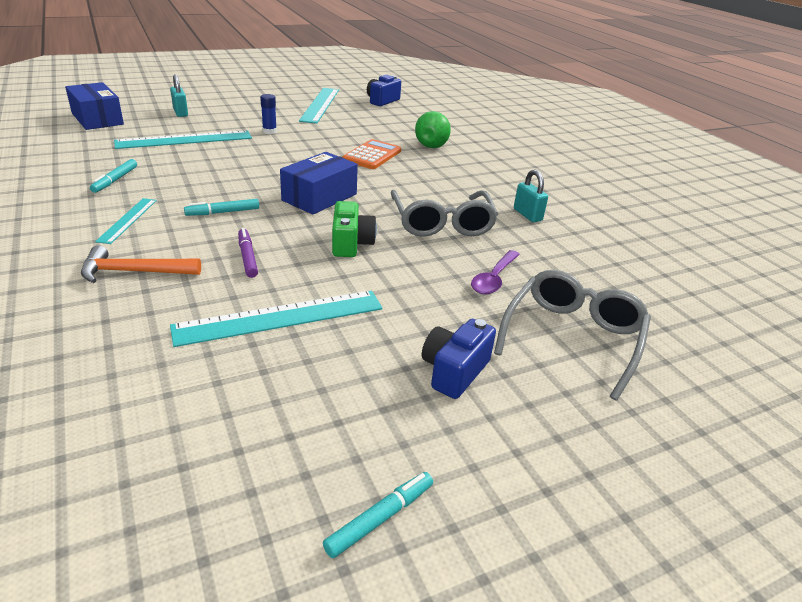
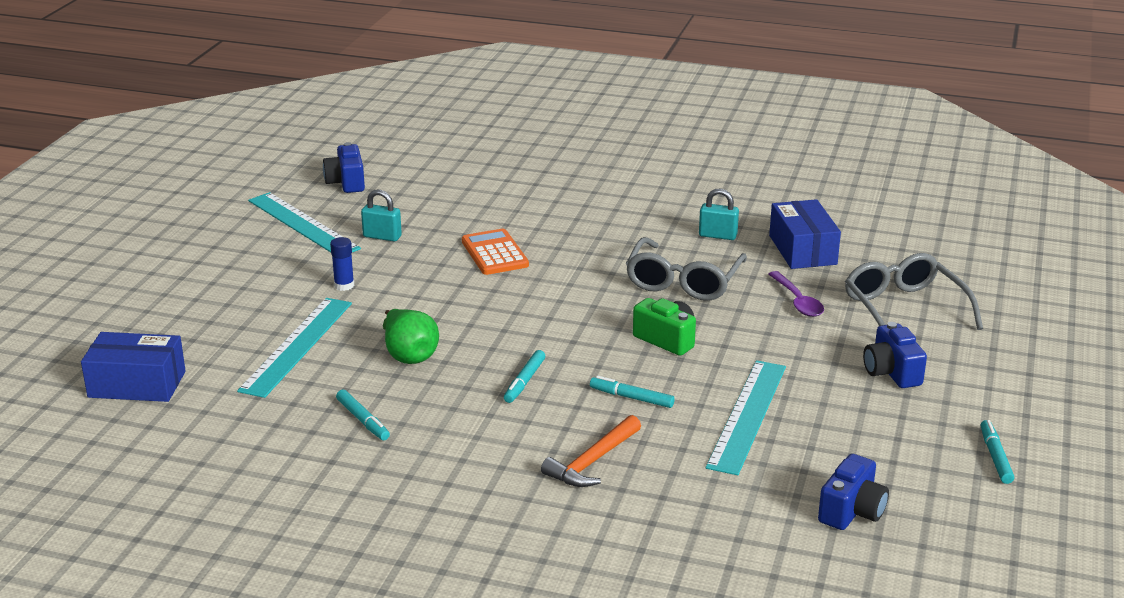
camera: 45 degrees left, 5 degrees down
(127, 220) = (476, 438): turquoise ruler -> none
(164, 443) = (852, 511): none -> blue camera
(180, 113) = (197, 322): turquoise padlock -> turquoise padlock (382, 236)
(247, 257) = (631, 398): purple marker -> turquoise marker
(319, 197) = (555, 320): blue box -> blue box (802, 250)
(433, 144) = (512, 209): green pear -> green pear (409, 355)
(442, 223) = (683, 281): grey glasses -> grey glasses turned 75 degrees clockwise

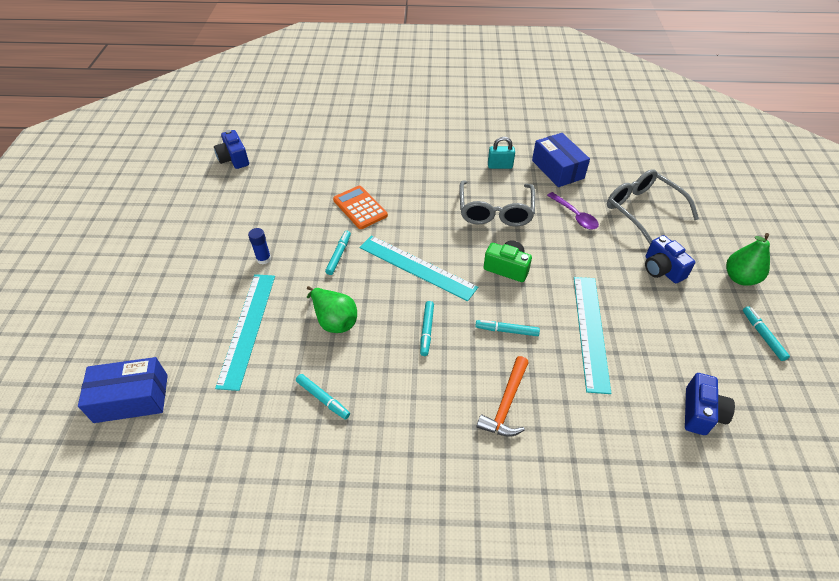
camera: 15 degrees left, 20 degrees up
(302, 224) = (214, 204): turquoise ruler -> turquoise ruler (417, 267)
(382, 236) = (276, 206): turquoise padlock -> none
(443, 295) = (339, 255): none -> turquoise marker
(1004, 397) = (740, 278): none -> green pear

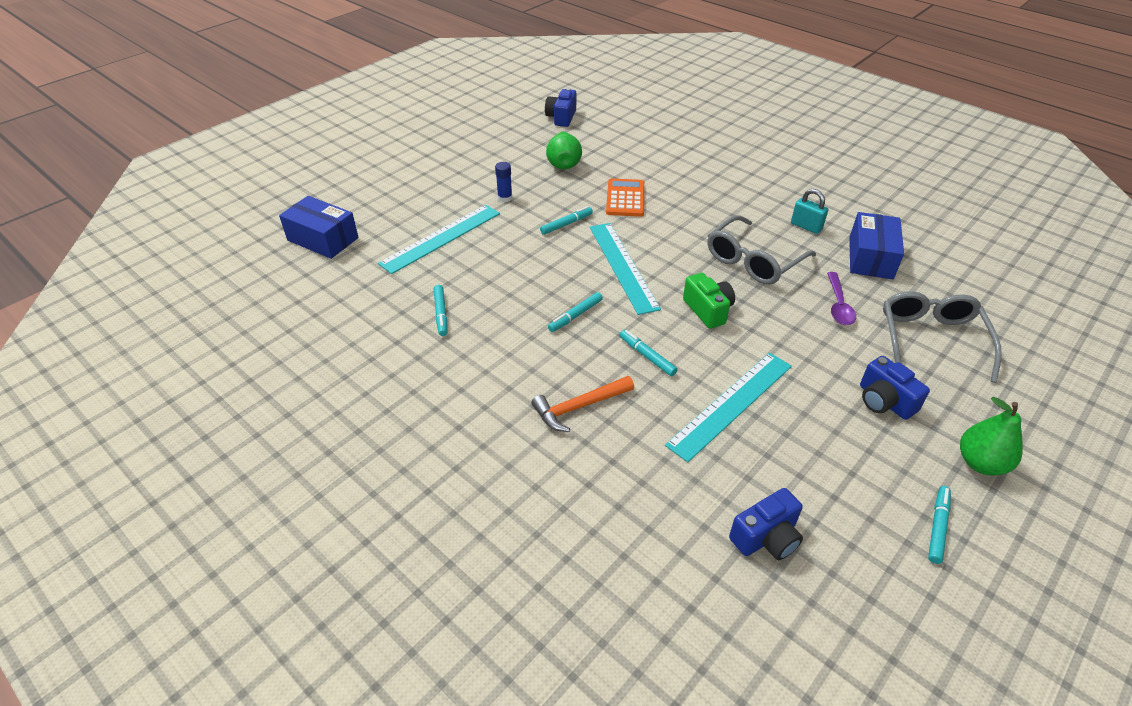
camera: 40 degrees right, 5 degrees down
(334, 320) = (509, 267): green pear -> green pear (563, 163)
(662, 269) = (884, 401): blue camera -> blue camera turned 45 degrees counterclockwise

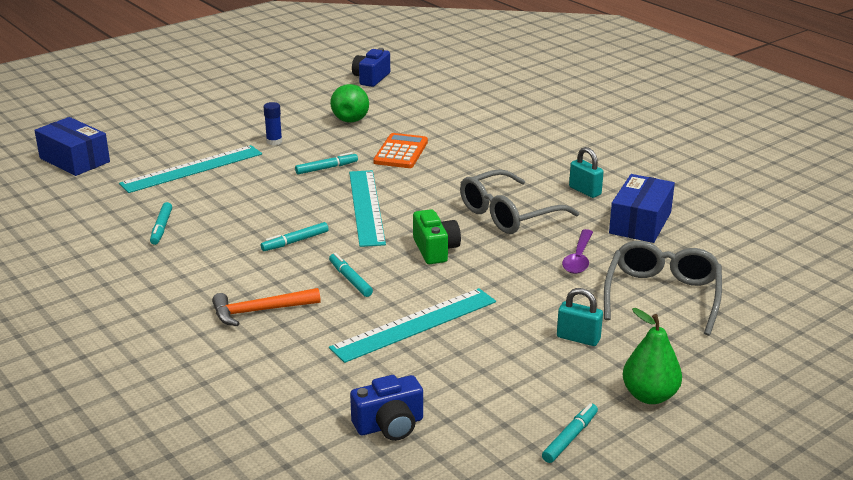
camera: 10 degrees right, 15 degrees down
(884, 401) = (578, 338): blue camera -> turquoise padlock

